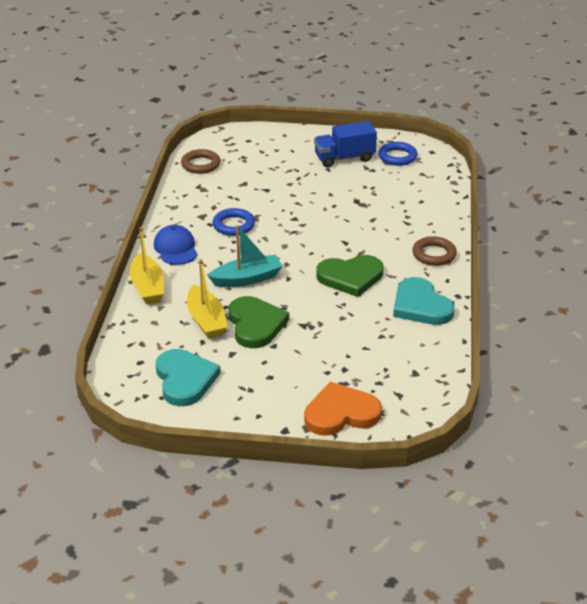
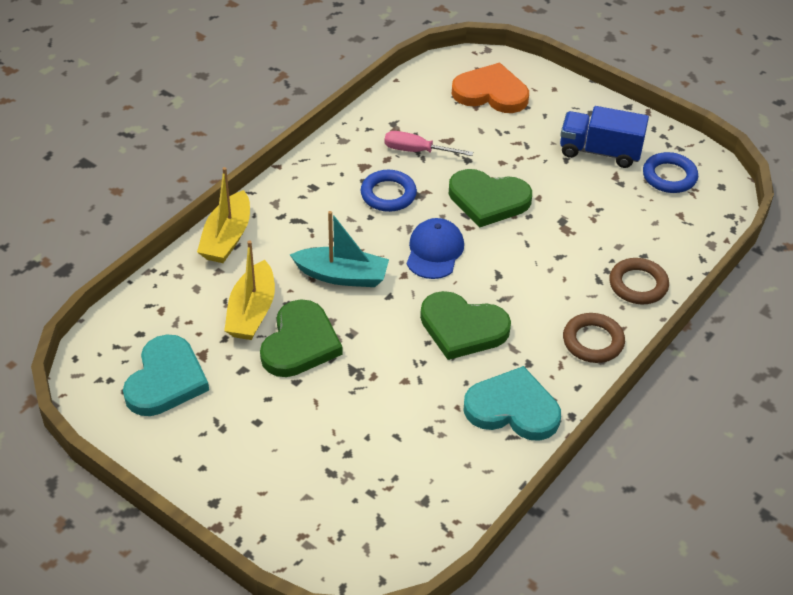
camera: 30 degrees right, 10 degrees up
(176, 248) = (299, 198): blue cap -> blue cap (434, 251)
(200, 164) = (420, 93): brown ring -> brown ring (638, 285)
(229, 196) = (416, 151): none -> pink screwdriver
(300, 206) = (488, 200): none -> green heart
(341, 413) = (293, 512): orange heart -> orange heart (491, 93)
(420, 306) = (513, 408): turquoise heart -> turquoise heart turned 105 degrees clockwise

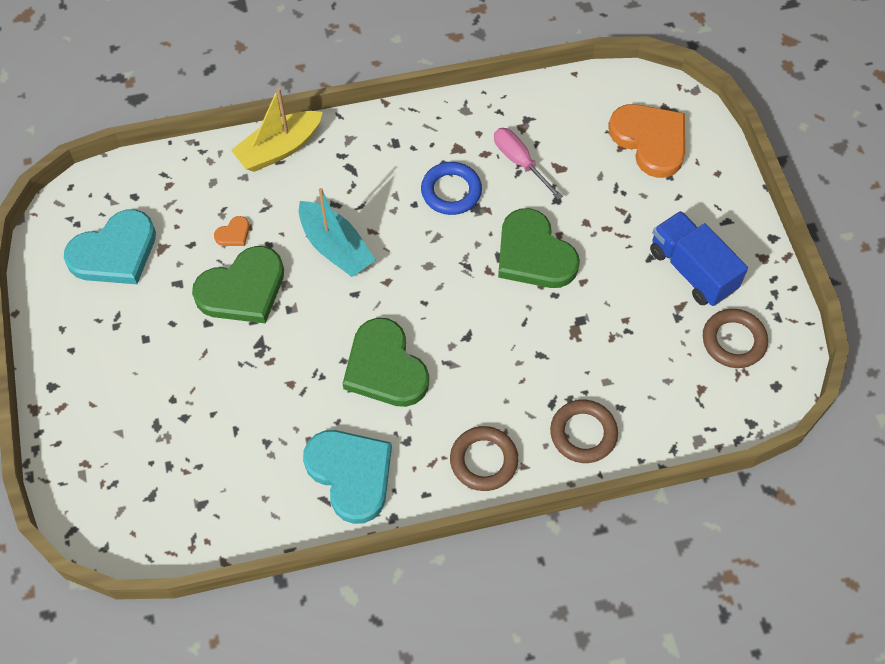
camera: 40 degrees right, 15 degrees up
(252, 312) = (233, 234): yellow boat -> orange heart
(434, 251) = (435, 275): blue cap -> none
(669, 176) = (733, 341): blue ring -> brown ring

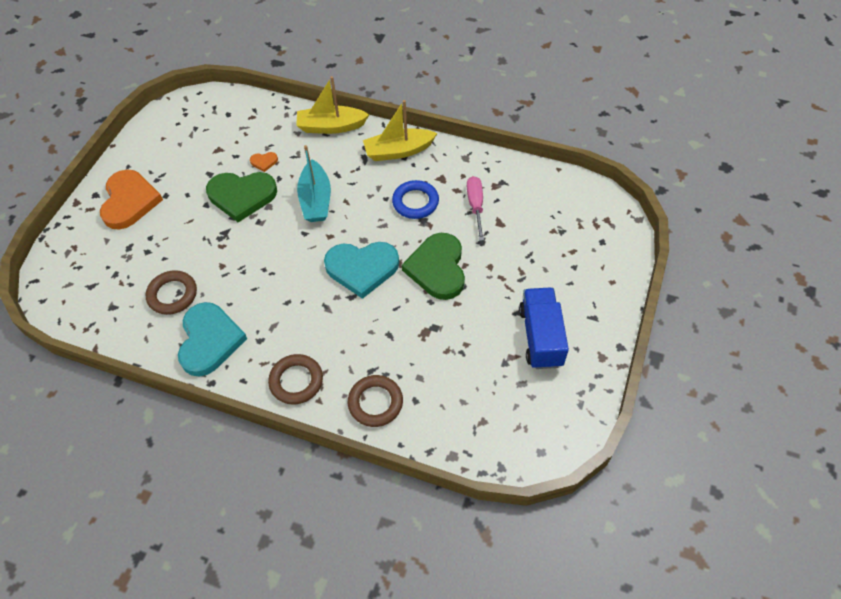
camera: 35 degrees right, 5 degrees down
(115, 252) = (191, 139): turquoise heart -> turquoise heart (362, 268)
(384, 140) = (398, 151): none -> yellow boat
(385, 367) = (285, 287): green heart -> none
(650, 141) = (578, 236): orange heart -> orange heart (129, 201)
(733, 341) = (533, 402): brown ring -> brown ring (172, 295)

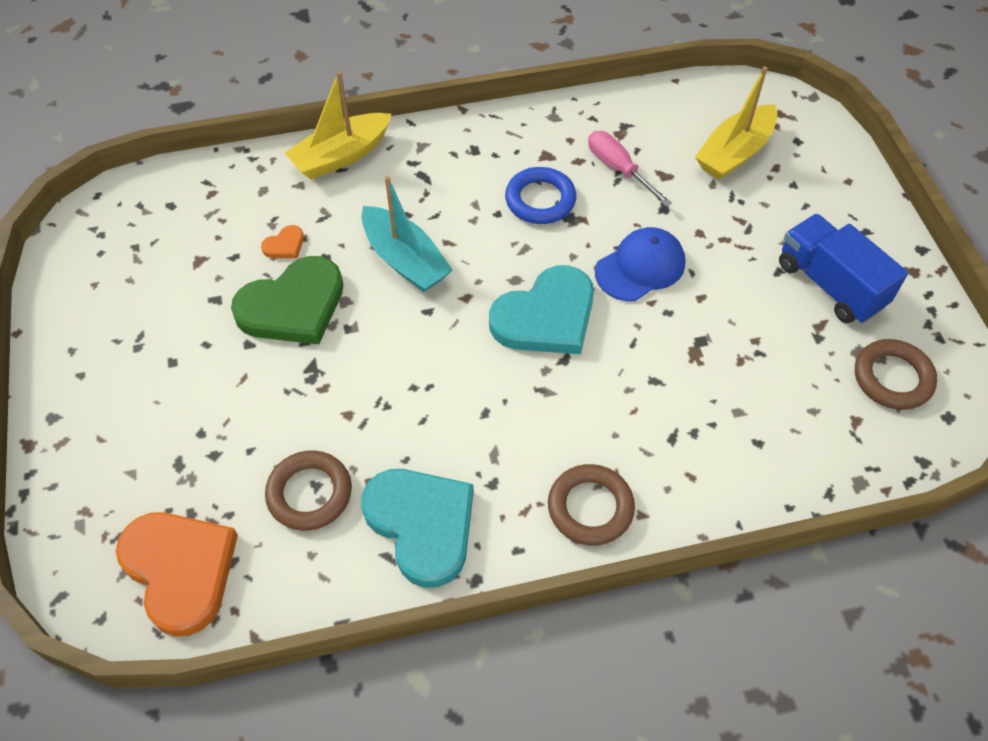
camera: 35 degrees left, 0 degrees up
(129, 201) = (120, 398): orange heart -> orange heart (180, 570)
(375, 403) = (714, 474): brown ring -> brown ring (892, 378)
(398, 151) = (461, 146): yellow boat -> yellow boat (734, 153)
(437, 268) = (640, 267): green heart -> blue cap

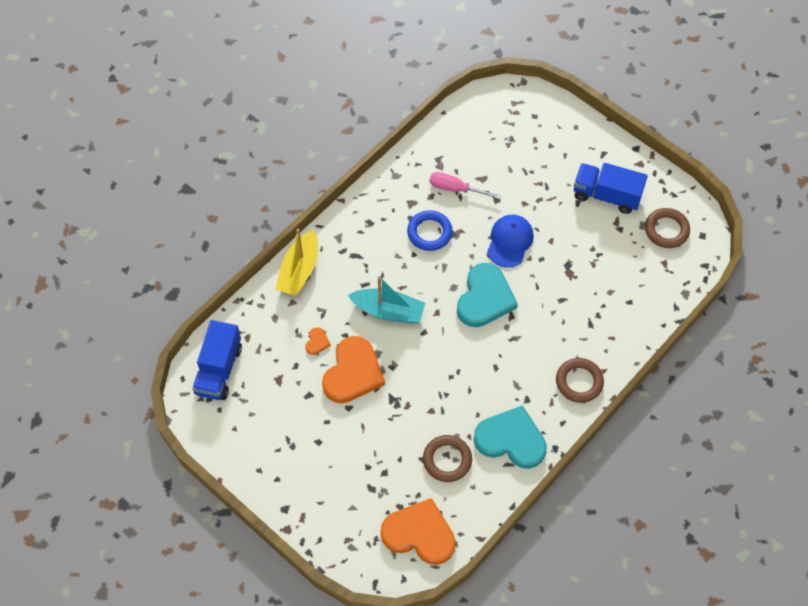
camera: 35 degrees left, 5 degrees up
(144, 209) = (219, 370): none -> blue truck
(293, 306) = (353, 373): green heart -> orange heart
(734, 153) = (508, 143): yellow boat -> none

